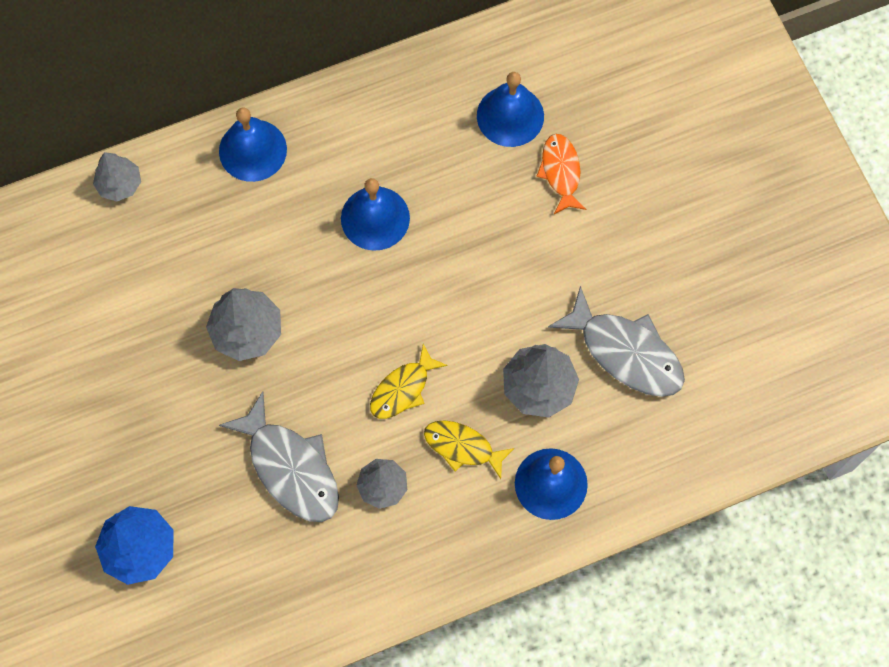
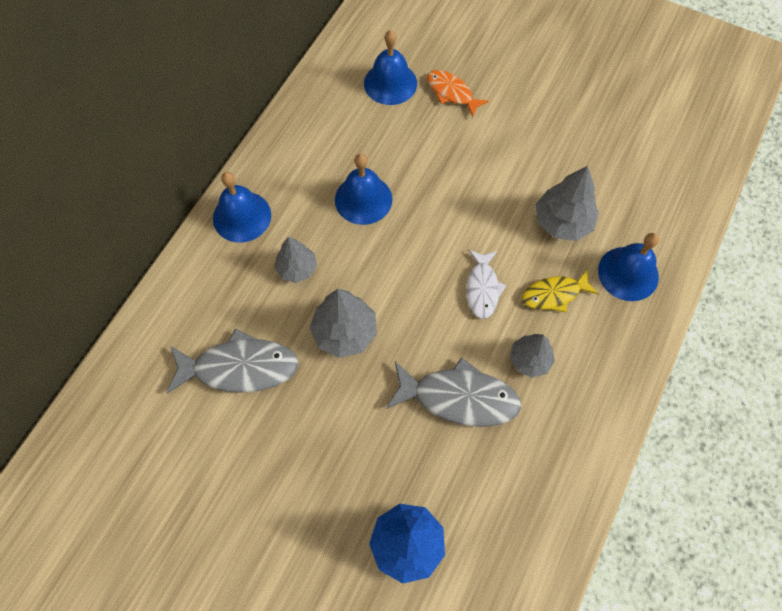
camera: 40 degrees left, 5 degrees down
(119, 184) = (165, 305): grey tree -> grey tree (297, 268)
(403, 389) = (482, 288): yellow fish -> white fish
(625, 352) = (591, 164): grey fish -> grey fish (239, 368)

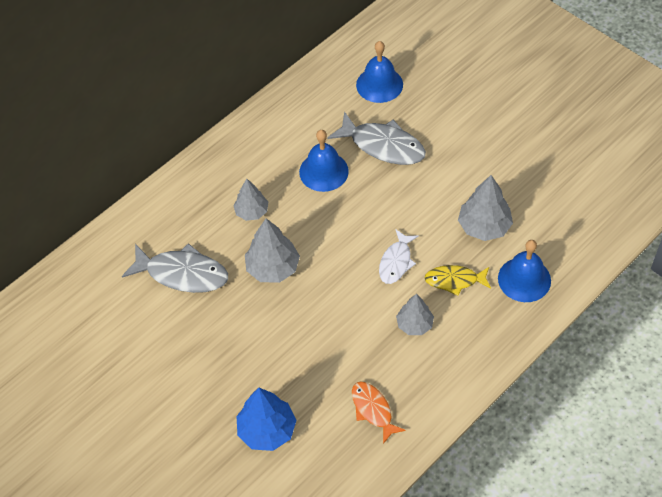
camera: 20 degrees right, 10 degrees down
(242, 216) = (221, 162): blue bell -> none
(451, 93) = (429, 103): orange fish -> orange fish (373, 410)
(459, 398) = (346, 338): grey fish -> grey fish (383, 146)

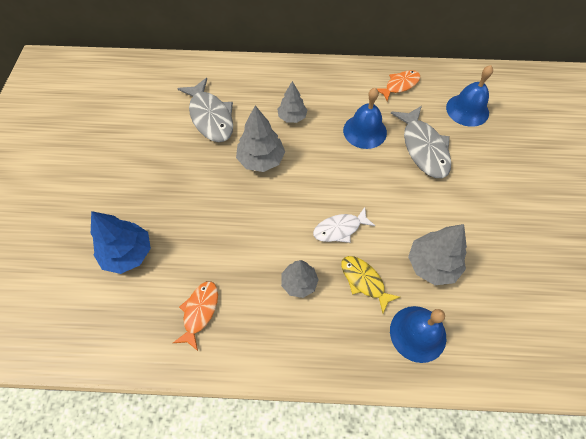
camera: 45 degrees right, 5 degrees up
(304, 107) = (400, 85): none -> orange fish

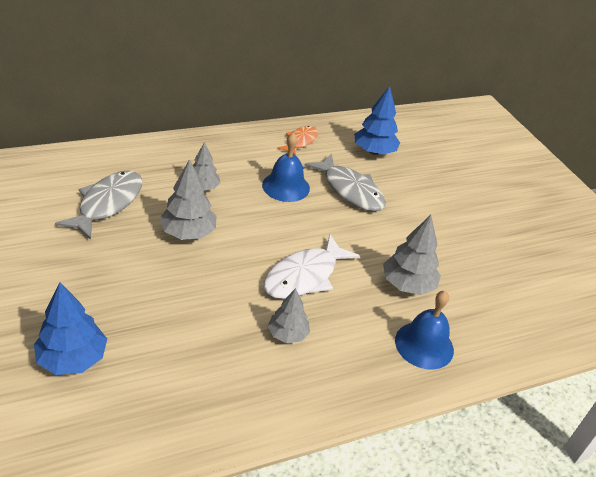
camera: 30 degrees left, 20 degrees down
(200, 312) = (191, 391): orange fish -> none
(210, 117) = (107, 204): grey fish -> grey fish turned 105 degrees counterclockwise
(340, 229) = (304, 276): white fish -> white fish, size x1.62
(364, 281) = (352, 315): yellow fish -> none
(467, 110) = (374, 151): blue bell -> blue tree

